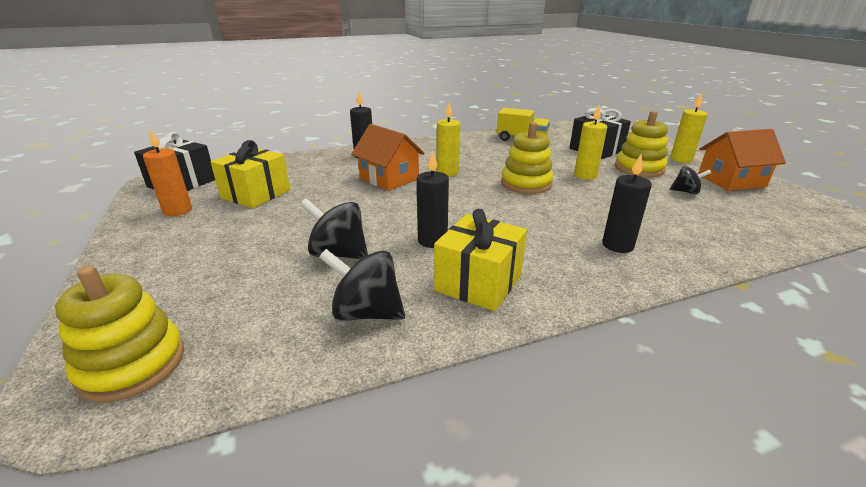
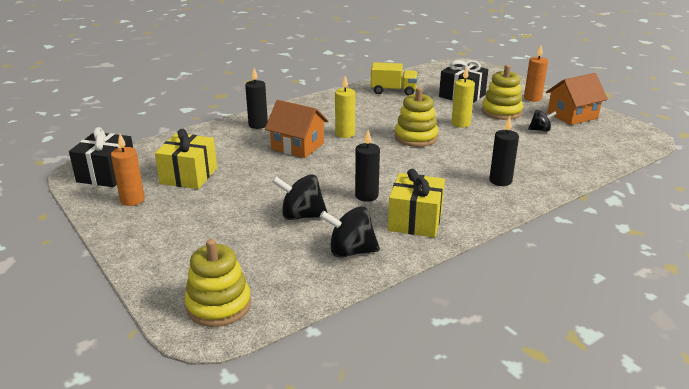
camera: 15 degrees left, 0 degrees up
(681, 159) = (532, 98): yellow candle -> orange candle

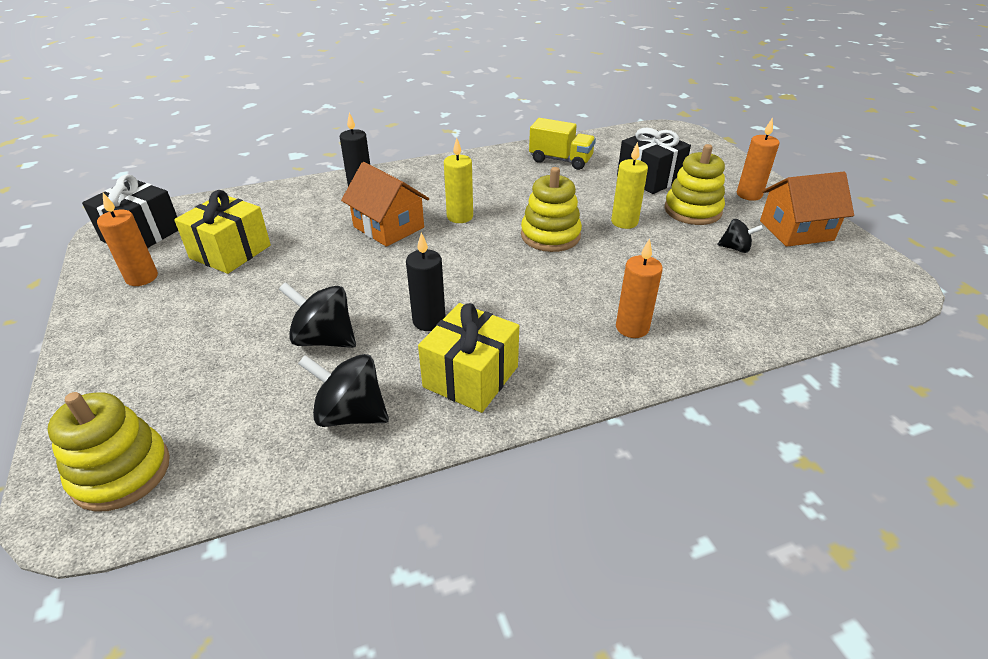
camera: 15 degrees right, 10 degrees up
(500, 181) = (632, 328): black candle -> orange candle

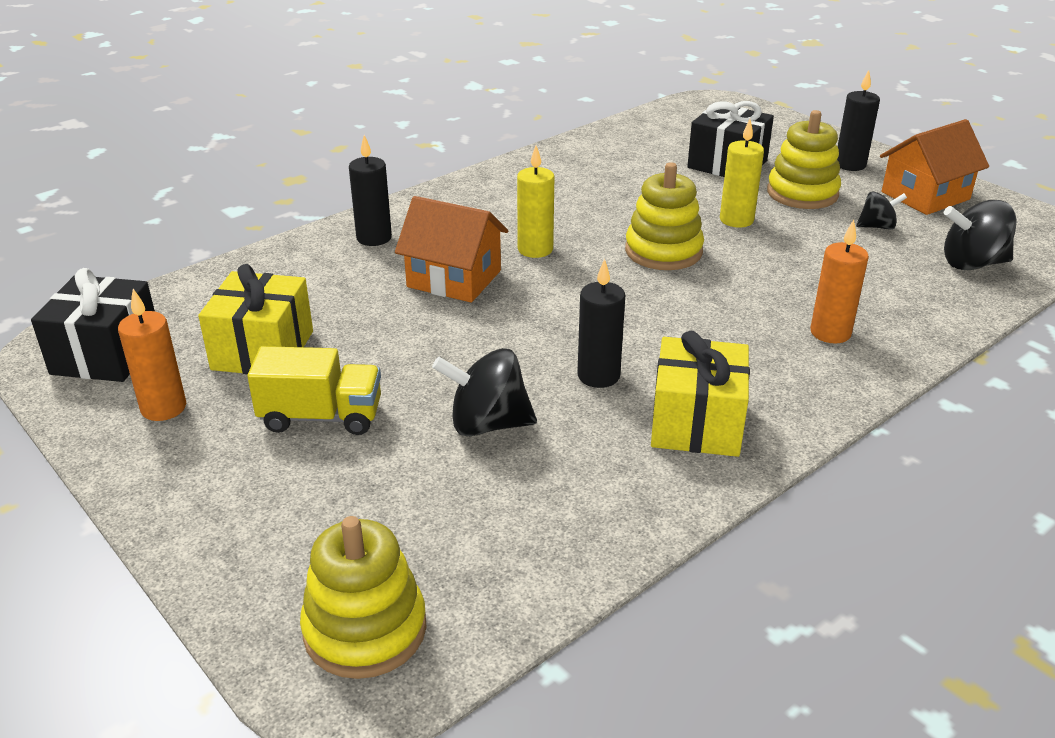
camera: 20 degrees left, 5 degrees down
(350, 414) = (592, 495): black spinning top -> black spinning top (972, 263)
(560, 160) = (605, 159): yellow truck -> yellow truck (321, 417)
(749, 195) = (850, 165): orange candle -> black candle

